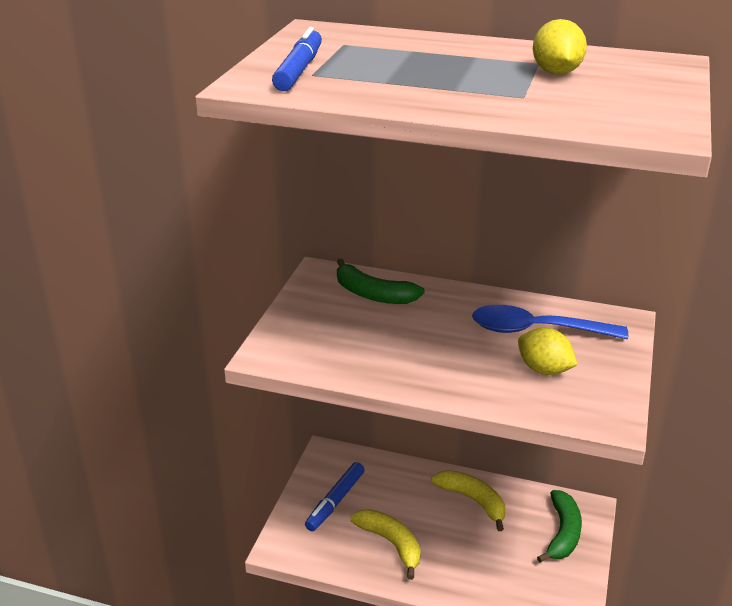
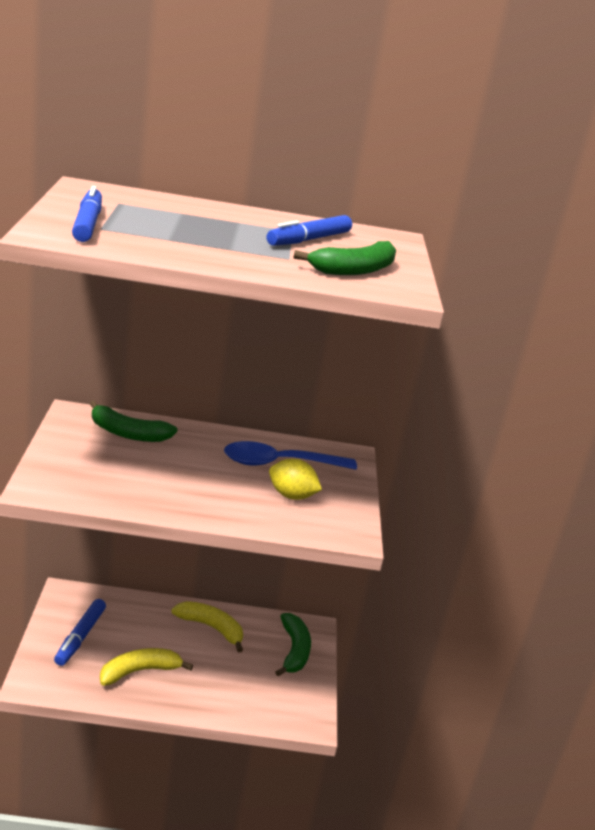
camera: 20 degrees left, 5 degrees down
(391, 543) = (139, 671): yellow banana -> yellow banana turned 60 degrees counterclockwise
(556, 72) = (309, 240): yellow lemon -> blue marker
(603, 107) = (354, 270): none -> green banana

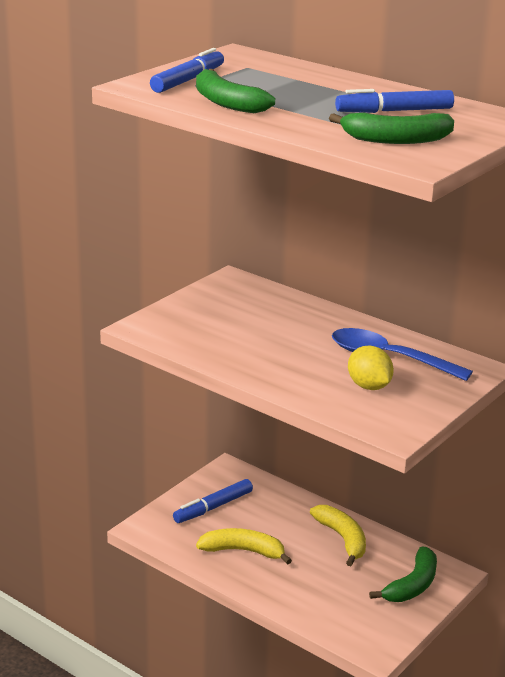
camera: 40 degrees right, 0 degrees up
(128, 433) = (264, 303): green banana -> green banana (226, 102)

